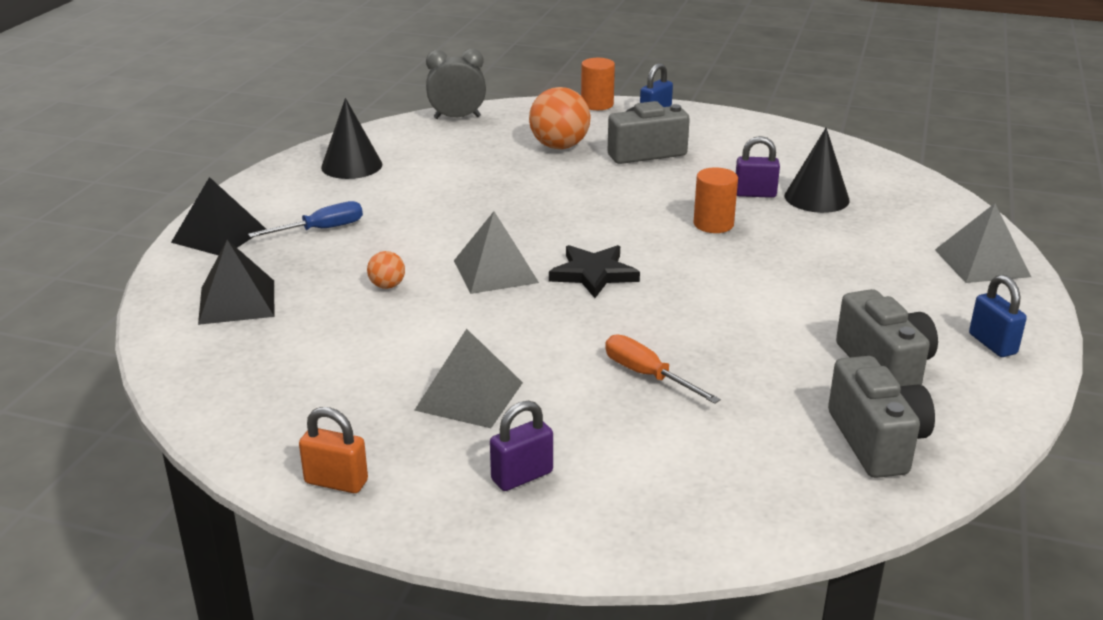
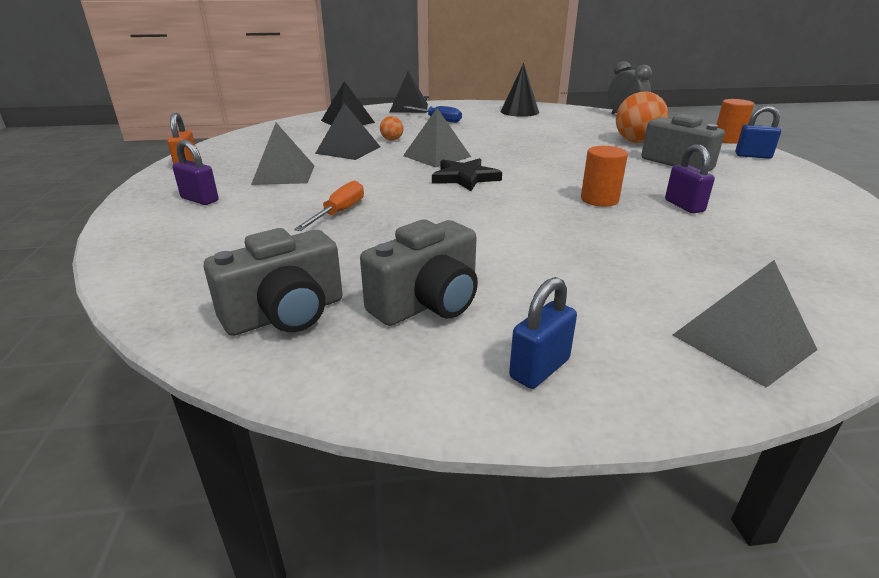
camera: 65 degrees right, 0 degrees up
(401, 328) = (348, 150): none -> black pyramid
(816, 198) = (728, 230): black cone -> none

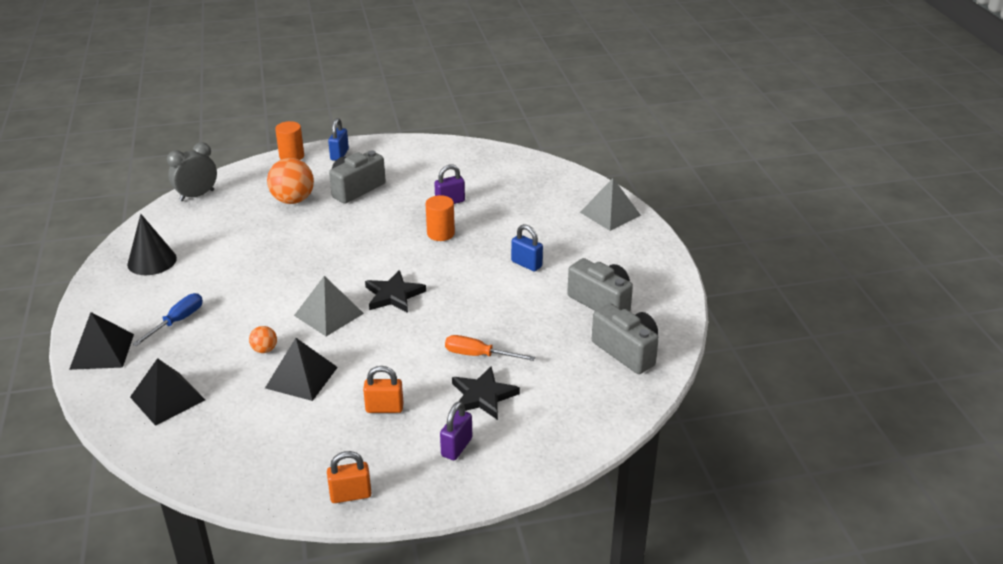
camera: 95 degrees left, 5 degrees up
(266, 213) = (483, 396): none -> black star
(284, 174) = (384, 408): grey pyramid -> orange padlock
(539, 368) = (647, 268): blue padlock -> blue padlock (526, 264)

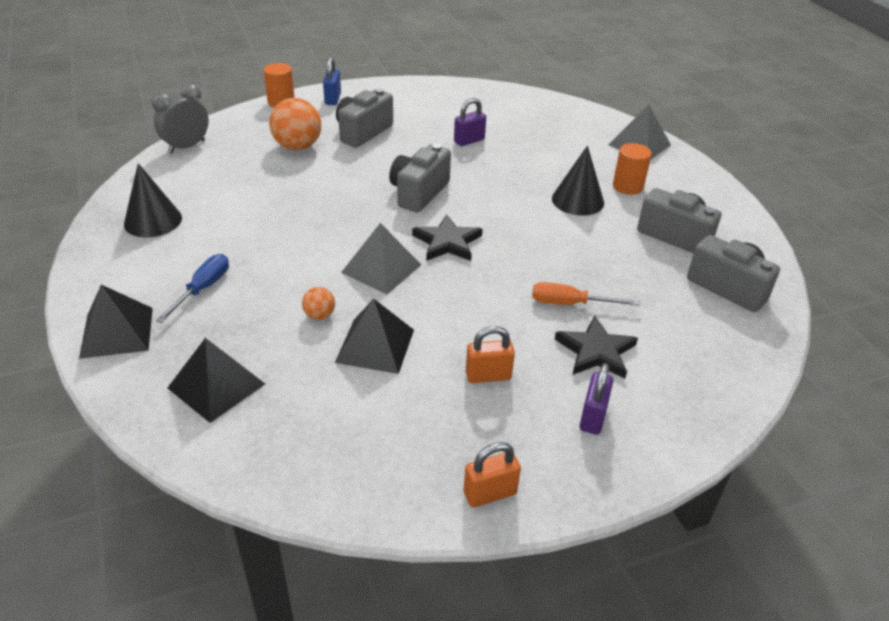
camera: 10 degrees left, 5 degrees up
(385, 249) = (419, 193): none -> grey camera
(440, 233) = (472, 173): orange cylinder -> orange cylinder (627, 186)
(526, 264) = (577, 200): blue padlock -> black cone

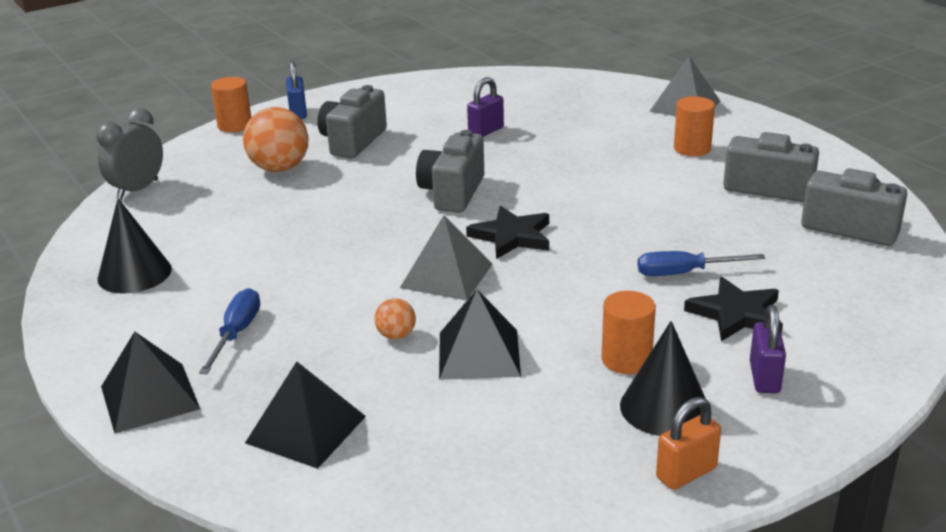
camera: 10 degrees left, 10 degrees down
(488, 376) = (626, 359): orange padlock -> orange cylinder
(570, 304) = (684, 273): orange screwdriver -> blue screwdriver
(577, 200) = (642, 171): black cone -> black cone (664, 407)

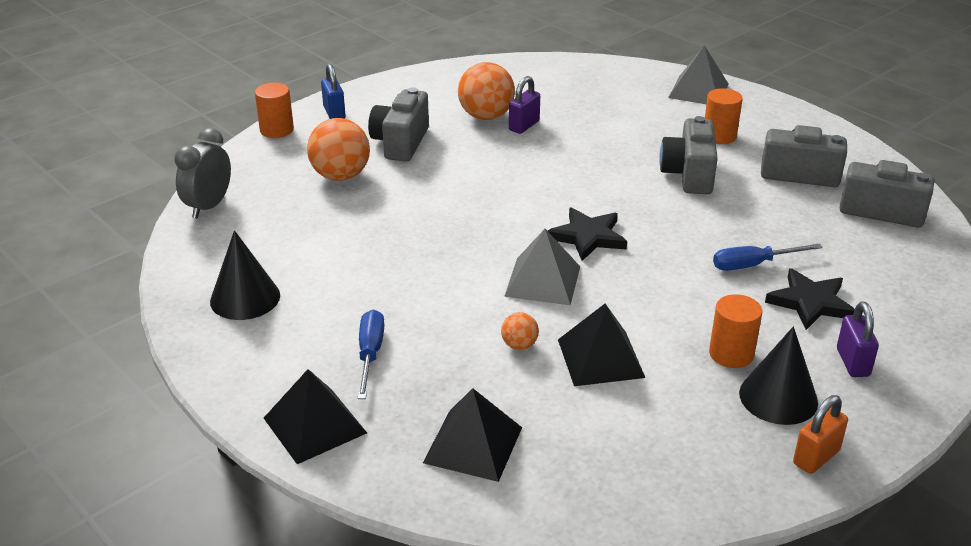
camera: 10 degrees left, 5 degrees up
(450, 121) = (486, 116): none -> orange ball
(452, 192) = (516, 194): grey camera -> grey camera (689, 174)

